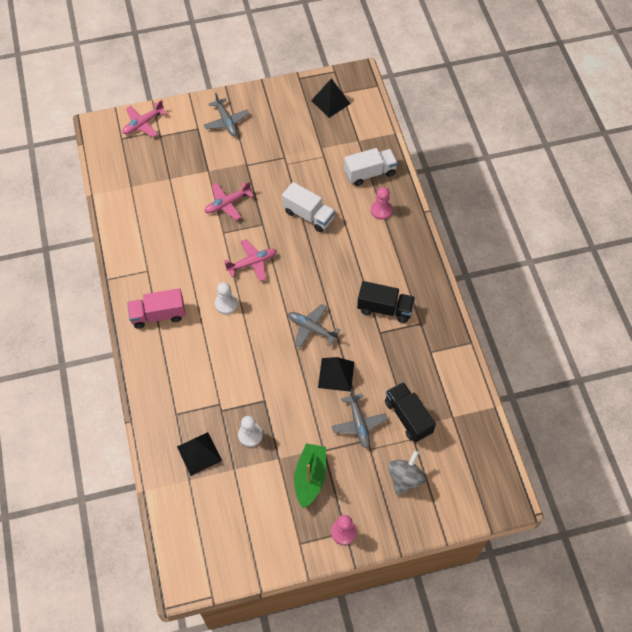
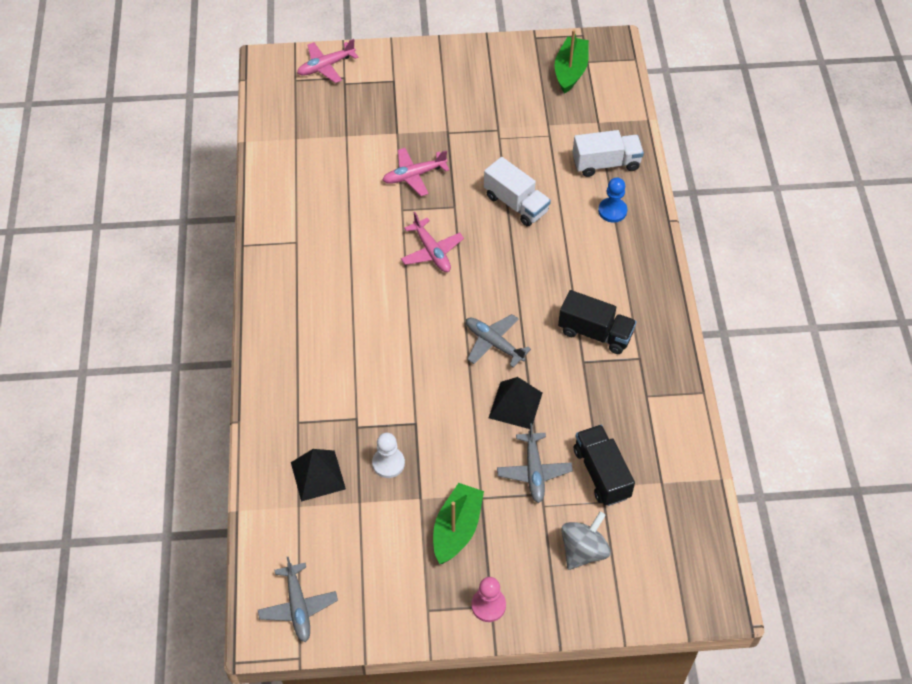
camera: 10 degrees right, 5 degrees down
(158, 315) = (299, 297): pink truck -> none
(226, 121) = (432, 77): grey plane -> grey plane (298, 607)
(226, 304) = (388, 297): white pawn -> none
(252, 263) = (432, 252): pink plane -> pink plane turned 75 degrees clockwise
(330, 102) = (570, 71): black pyramid -> green boat
(381, 210) = (612, 211): pink pawn -> blue pawn

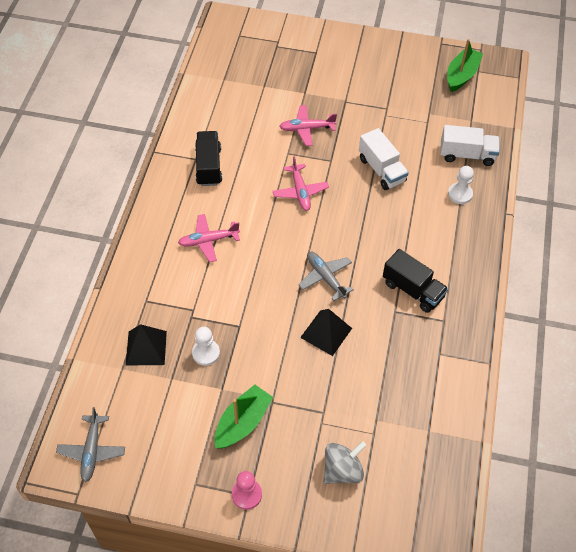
camera: 15 degrees right, 0 degrees up
(326, 66) = (266, 30): pink plane -> pink plane (208, 241)
(534, 472) = (323, 392): grey plane -> none
(601, 473) = (379, 409): black truck -> black truck (209, 166)
(612, 211) = (460, 194): blue pawn -> white pawn

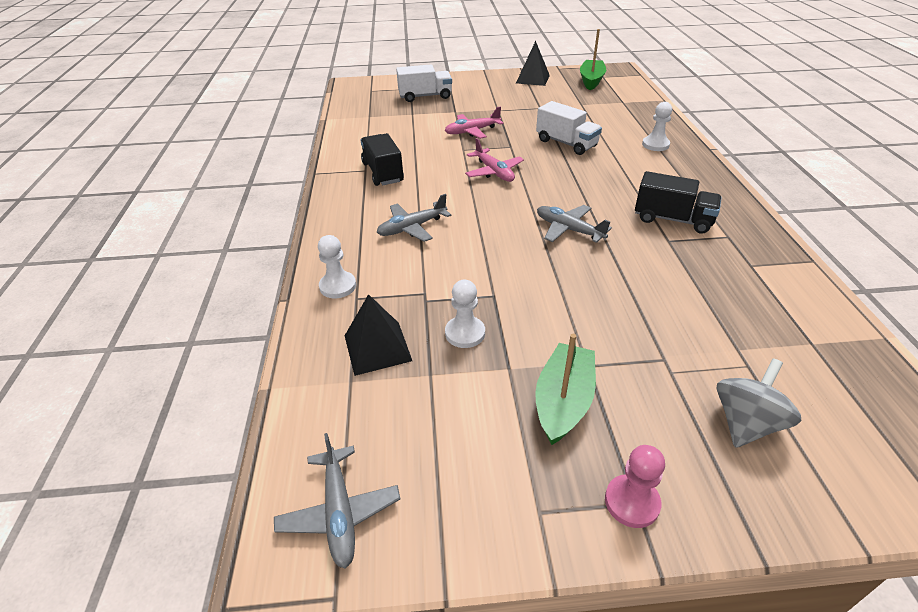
camera: 15 degrees left, 15 degrees down
(136, 286) = (338, 286): none -> white pawn
(208, 241) = (412, 228): pink plane -> grey plane
(326, 333) = (605, 277): black pyramid -> black pyramid (532, 79)
(467, 155) = (638, 121): white truck -> white truck (425, 96)

